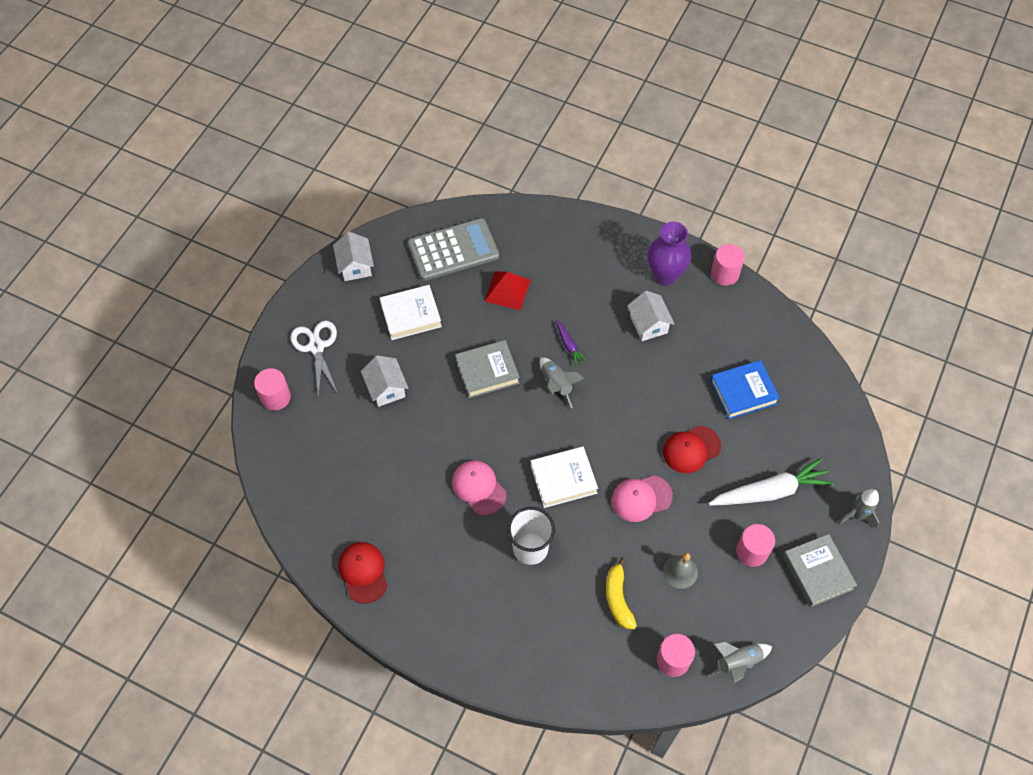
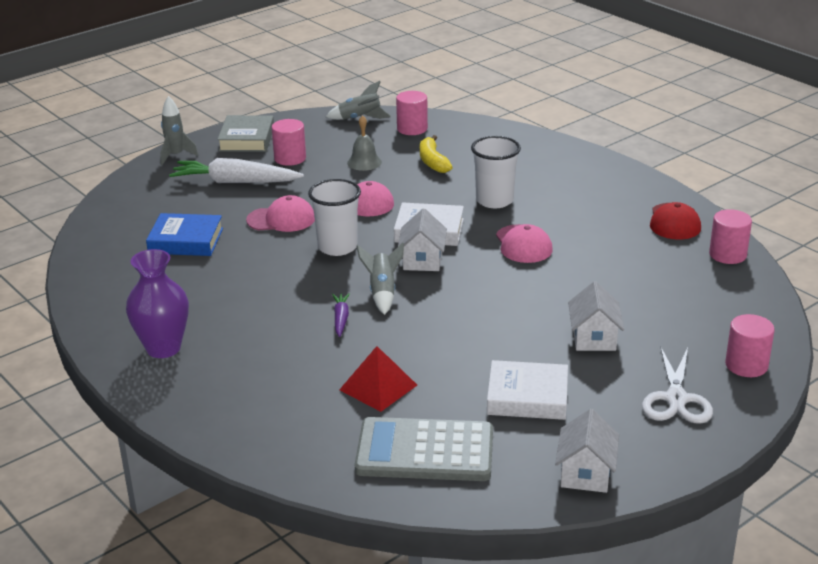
camera: 155 degrees left, 30 degrees down
(487, 371) = (457, 322): grey book -> none
(618, 598) = (433, 162): yellow banana -> yellow banana turned 150 degrees clockwise
(622, 428) = (337, 247): none -> white cup
(648, 324) = (230, 312): white house -> white house (422, 260)
(691, 449) = (281, 219): red cap -> pink cap
(724, 274) = (91, 330): pink cylinder -> pink cylinder (727, 255)

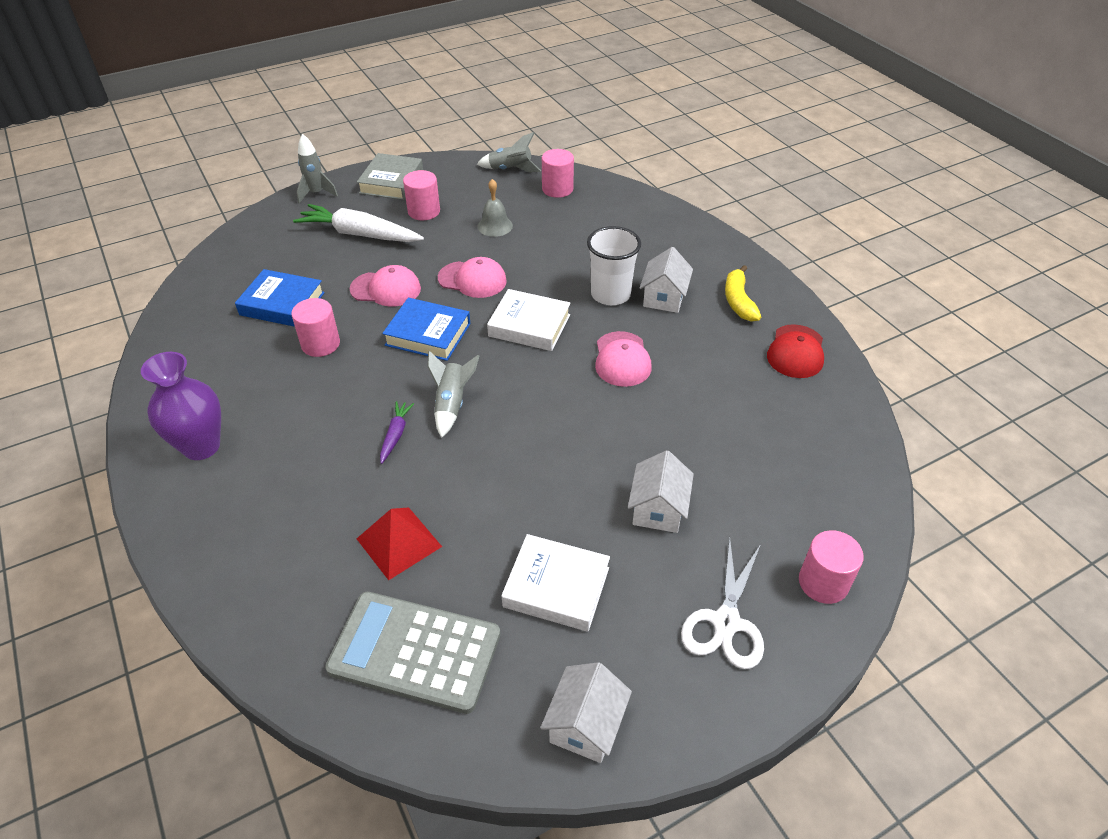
camera: 10 degrees right, 15 degrees up
(337, 247) = (428, 334): white cup -> blue book
(422, 260) = (508, 366): white house -> white house (664, 298)
(433, 162) = (564, 234): yellow banana -> yellow banana (738, 301)
(727, 255) = (843, 408): pink cylinder -> pink cylinder (320, 344)

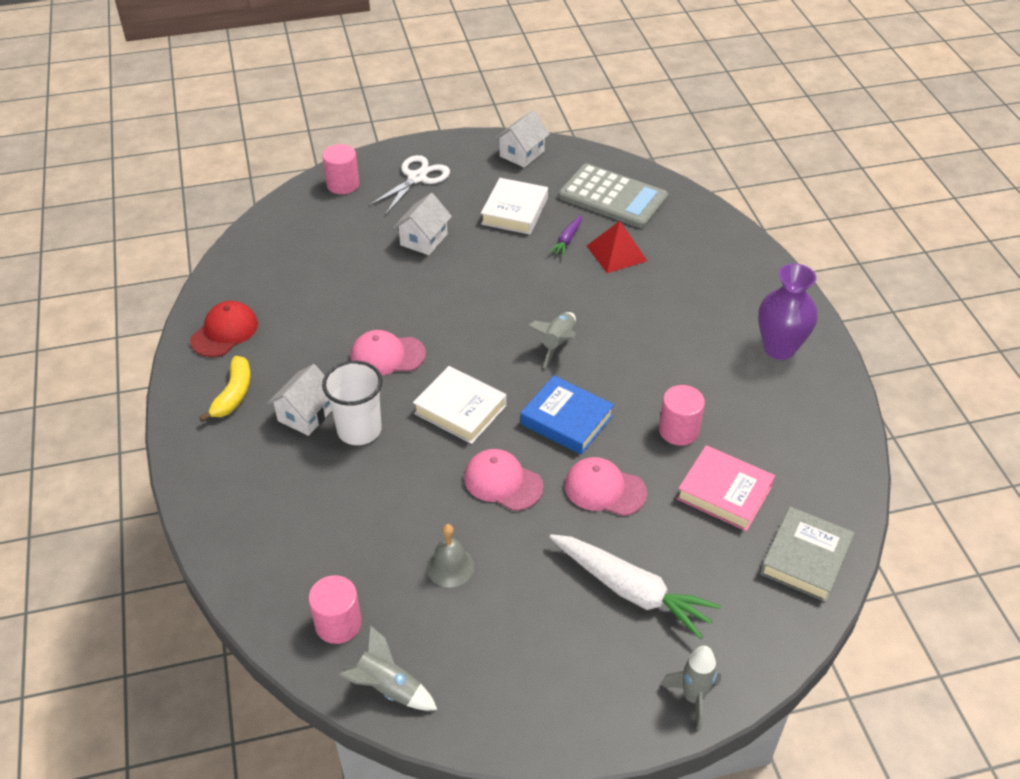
camera: 165 degrees left, 0 degrees up
(282, 304) = (724, 492): blue book -> pink book
(391, 182) = (576, 701): grey book -> grey book (805, 558)
(395, 435) = (611, 327): purple carrot -> purple carrot (567, 240)
(424, 211) = (539, 618): pink cylinder -> none
(556, 587) = (514, 211): white book -> white book turned 75 degrees clockwise
(622, 359) = (387, 355): pink cap -> pink cap turned 105 degrees counterclockwise

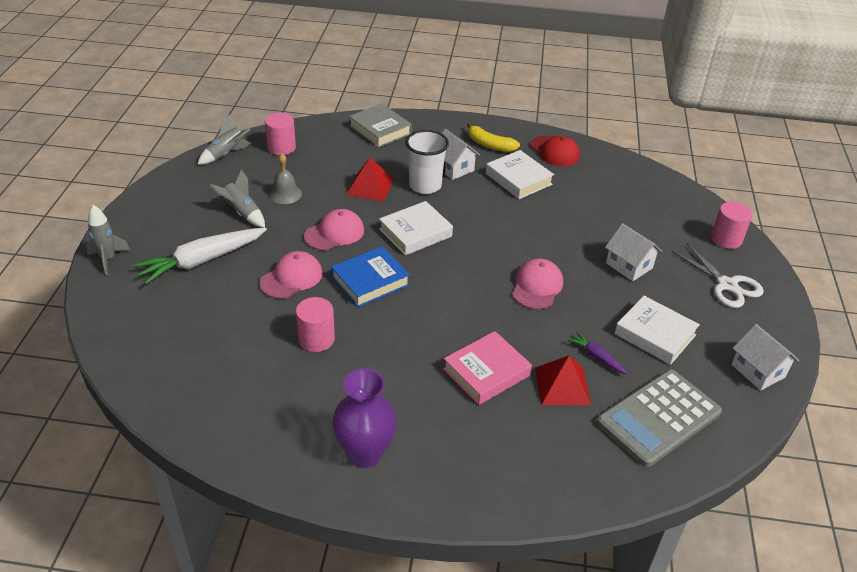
camera: 110 degrees right, 5 degrees down
(303, 350) = (518, 179): none -> white book
(387, 355) = (492, 213): pink cap -> pink cap (537, 287)
(388, 483) = (370, 187): none -> red pyramid
(557, 344) = (456, 303): grey rocket -> grey rocket (242, 213)
(724, 492) = (238, 340): pink book -> pink book (486, 372)
(805, 558) = (146, 358): grey book -> grey book (380, 130)

